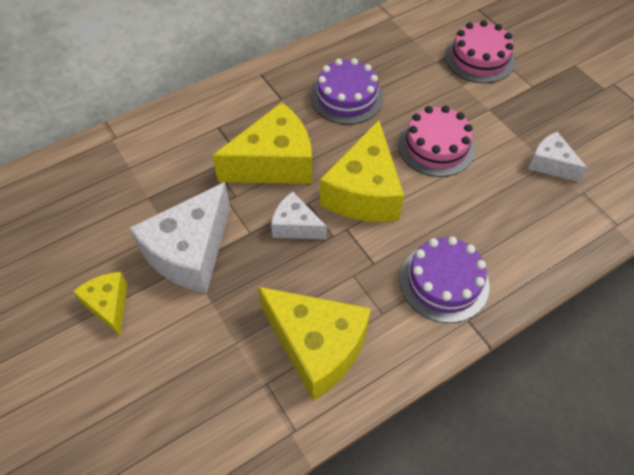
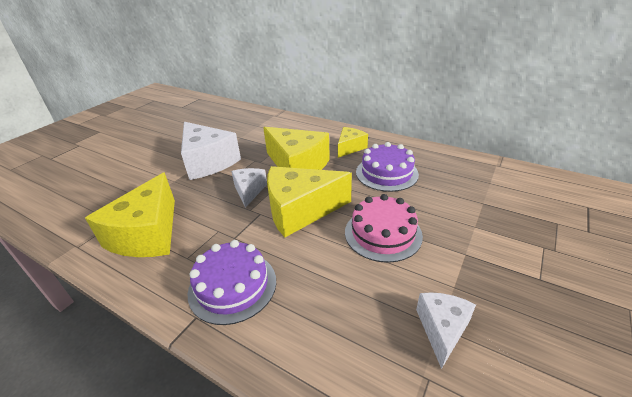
camera: 65 degrees right, 20 degrees down
(109, 305) = (161, 152): yellow cheese -> yellow cheese (350, 148)
(190, 252) = (208, 162): white cheese -> white cheese turned 135 degrees counterclockwise
(479, 58) = (523, 227): pink cake -> none

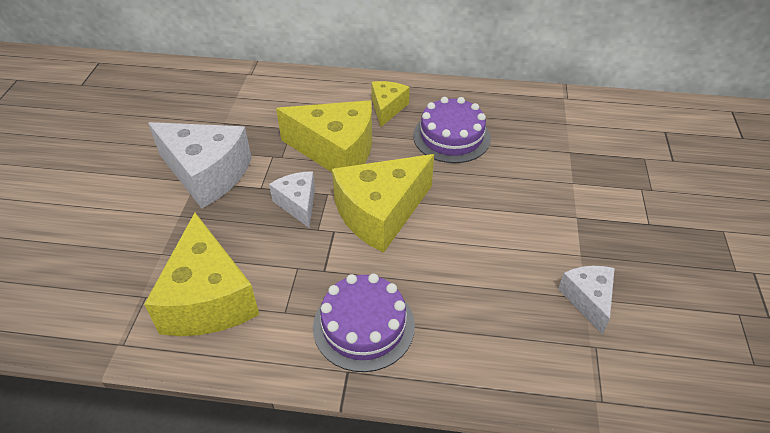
camera: 25 degrees left, 10 degrees up
(383, 233) = (487, 217): pink cake -> none

